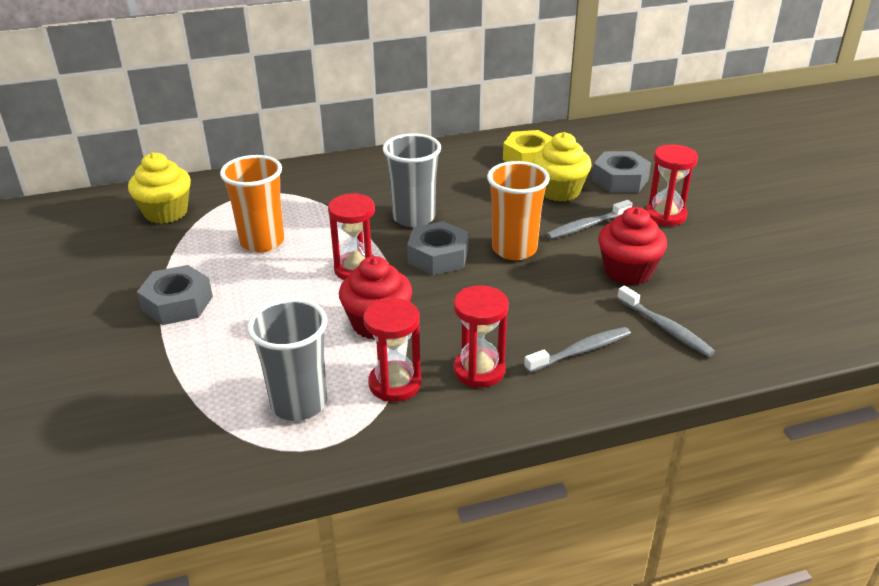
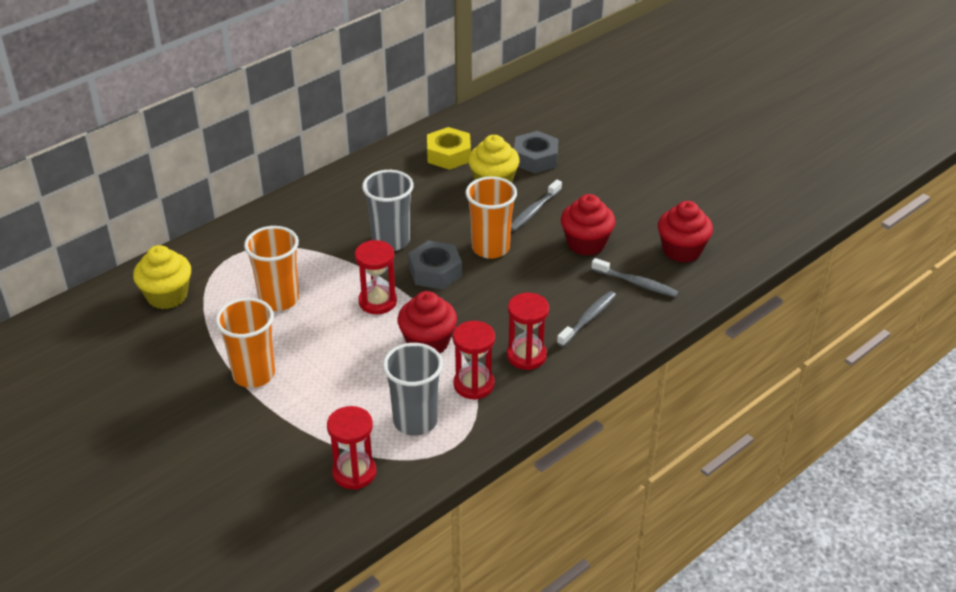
camera: 25 degrees left, 5 degrees up
(177, 303) = (254, 374): grey nut -> orange cup
(665, 215) = (588, 184): red hourglass -> red hourglass (354, 472)
(745, 308) = (682, 250): none -> red cupcake

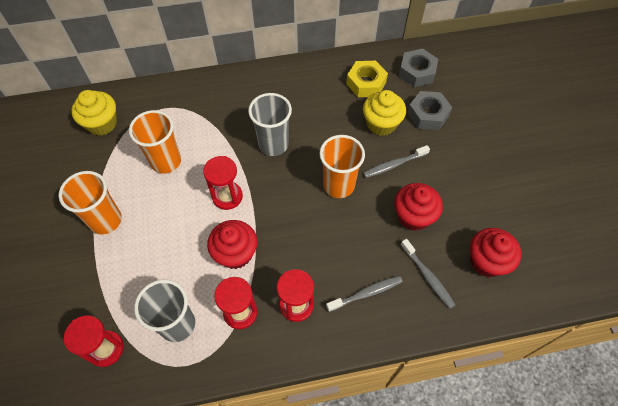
camera: 30 degrees right, 20 degrees up
(435, 271) = (285, 188): grey nut -> grey nut (417, 72)

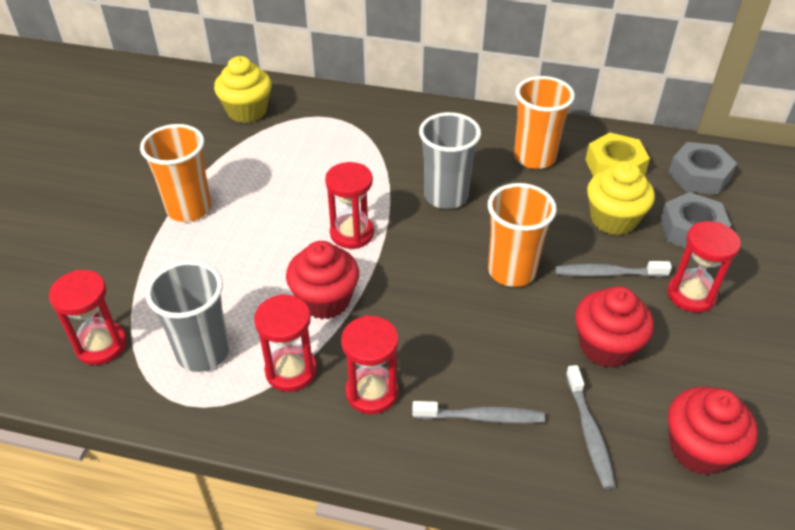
camera: 25 degrees right, 15 degrees down
(166, 161) = (298, 172): orange cup -> orange cup (534, 157)
(445, 161) = (691, 295): none -> red hourglass

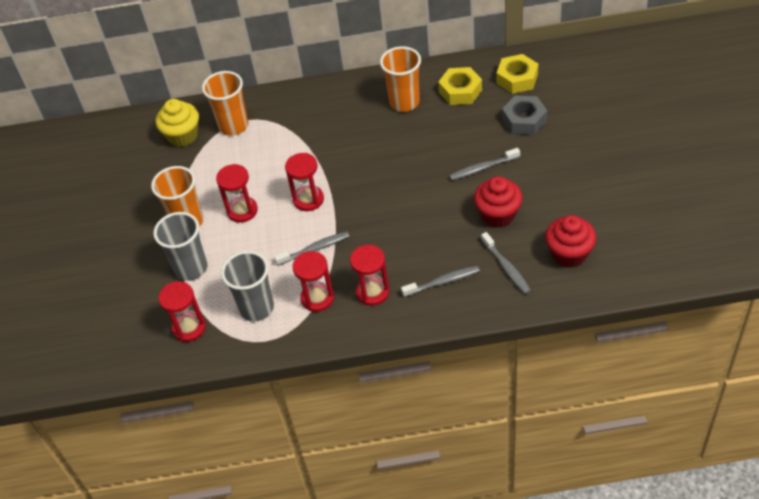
camera: 15 degrees left, 5 degrees up
(325, 300) = (315, 249): red cupcake -> grey toothbrush
(446, 196) = (357, 152): grey cup -> grey cup (191, 268)
(511, 271) = (423, 188): orange cup -> orange cup (233, 126)
(613, 219) = (473, 130): yellow cupcake -> none
(691, 295) = (537, 164): red hourglass -> red hourglass (242, 211)
(699, 176) = (517, 79): grey nut -> yellow nut

